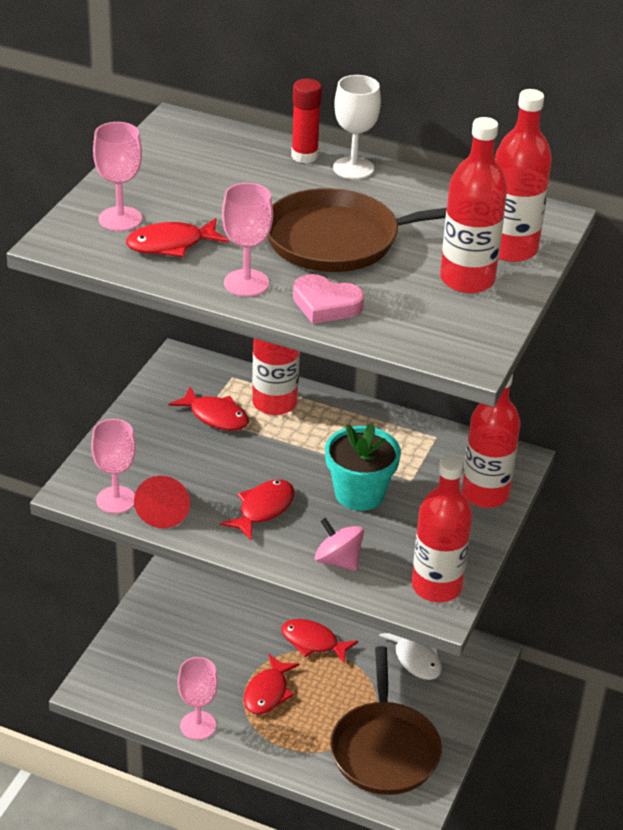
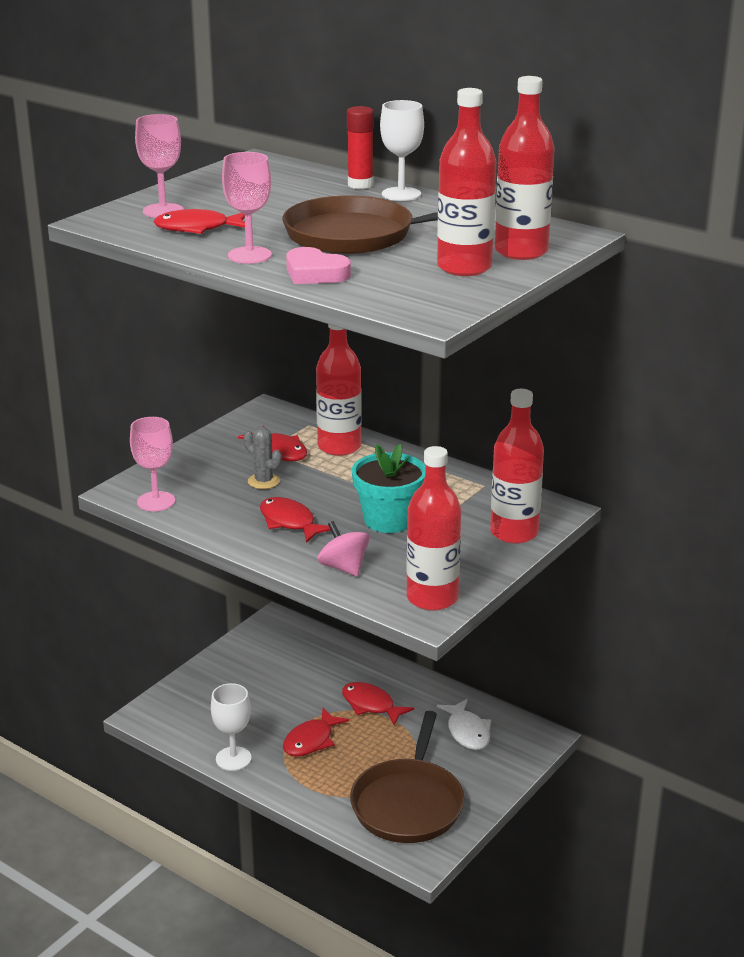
camera: 15 degrees right, 10 degrees down
(164, 509) = (197, 513): red cone -> none
(198, 725) = (233, 759): pink goblet -> white goblet
(216, 459) = (263, 481): none -> grey cactus
(263, 509) = (290, 522): red fish -> red fish turned 90 degrees counterclockwise

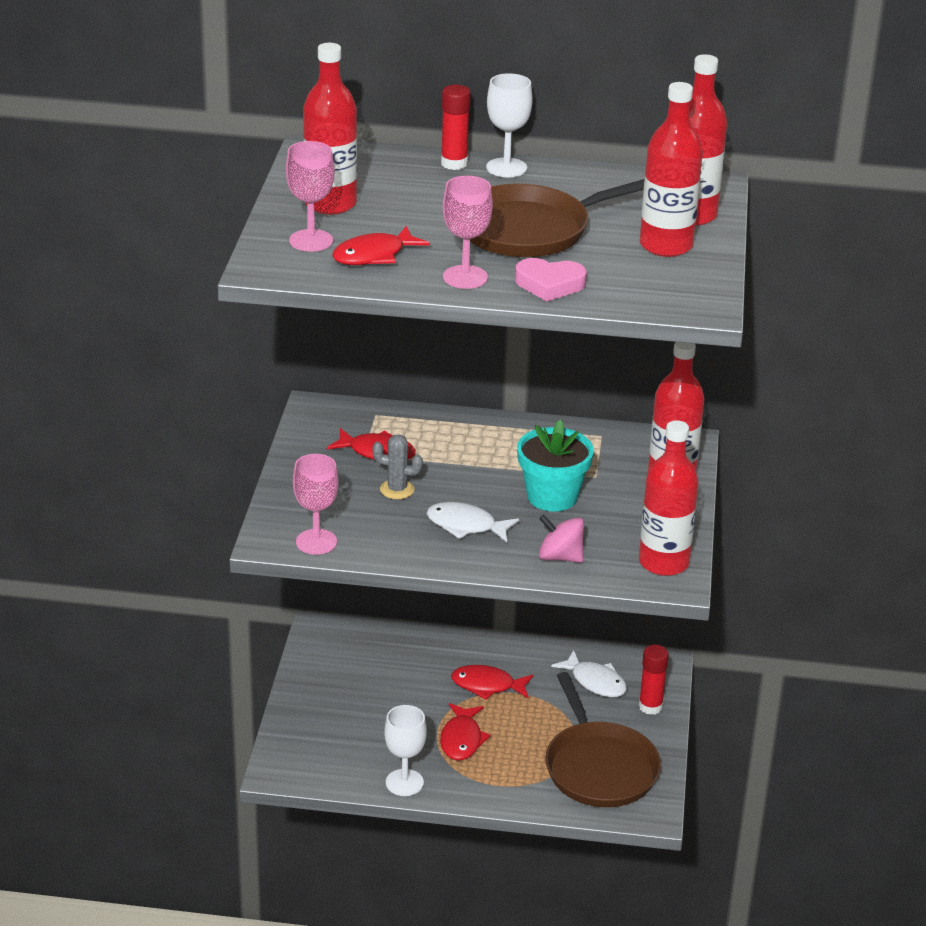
camera: 30 degrees left, 5 degrees up
(290, 522) = (466, 526): red fish -> white fish
(339, 447) = (430, 431): red bottle -> red bottle (330, 204)
(499, 768) = (650, 706): none -> red glue stick

